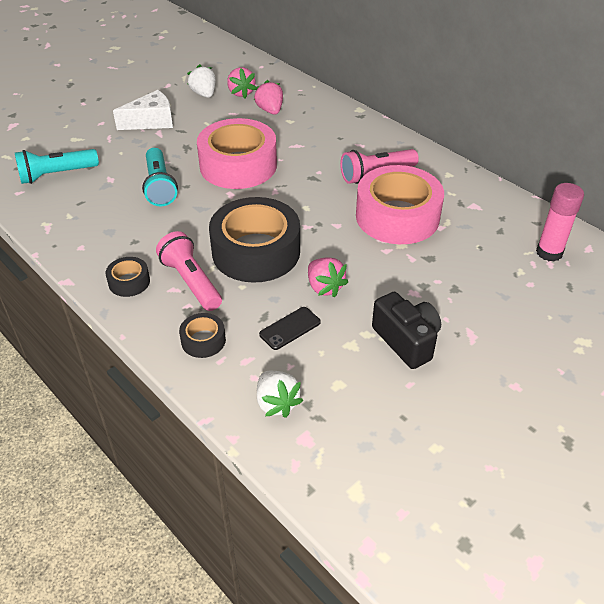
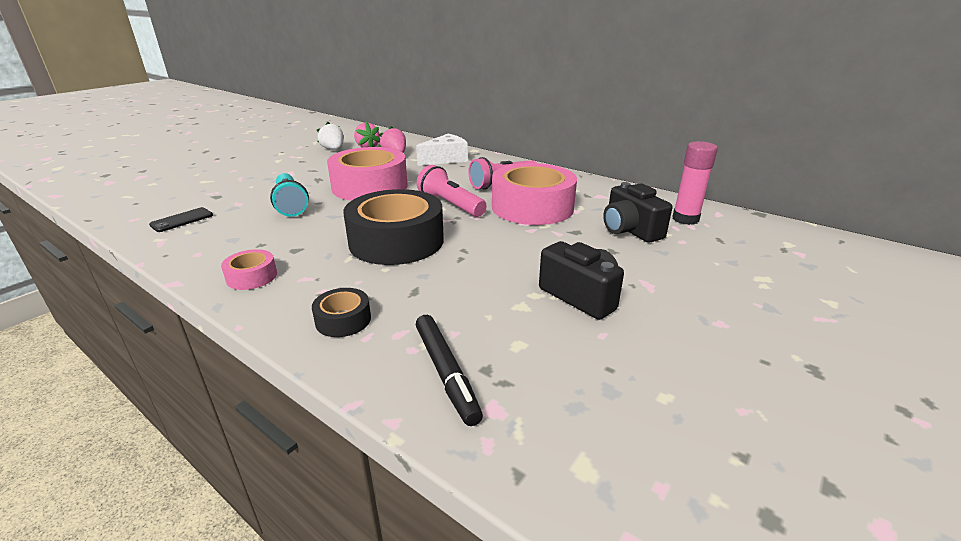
camera: 10 degrees left, 15 degrees down
(56, 175) = (180, 204): turquoise flashlight -> none
(129, 282) = (252, 277): black tape -> pink tape
(151, 121) = (283, 166): white cheese -> white cheese (446, 159)
(191, 282) = (326, 270): pink flashlight -> pink flashlight (450, 205)
(277, 403) = (446, 373): white strawberry -> black marker
(290, 328) = (446, 298): black phone -> black phone (182, 220)
(324, 287) = (476, 261): pink strawberry -> none
(484, 263) = (630, 230): none -> black camera

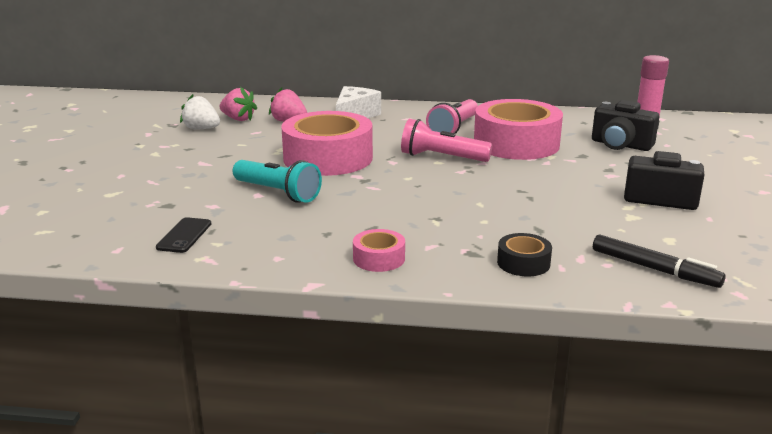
camera: 30 degrees left, 5 degrees down
(396, 241) = (452, 198): black tape -> none

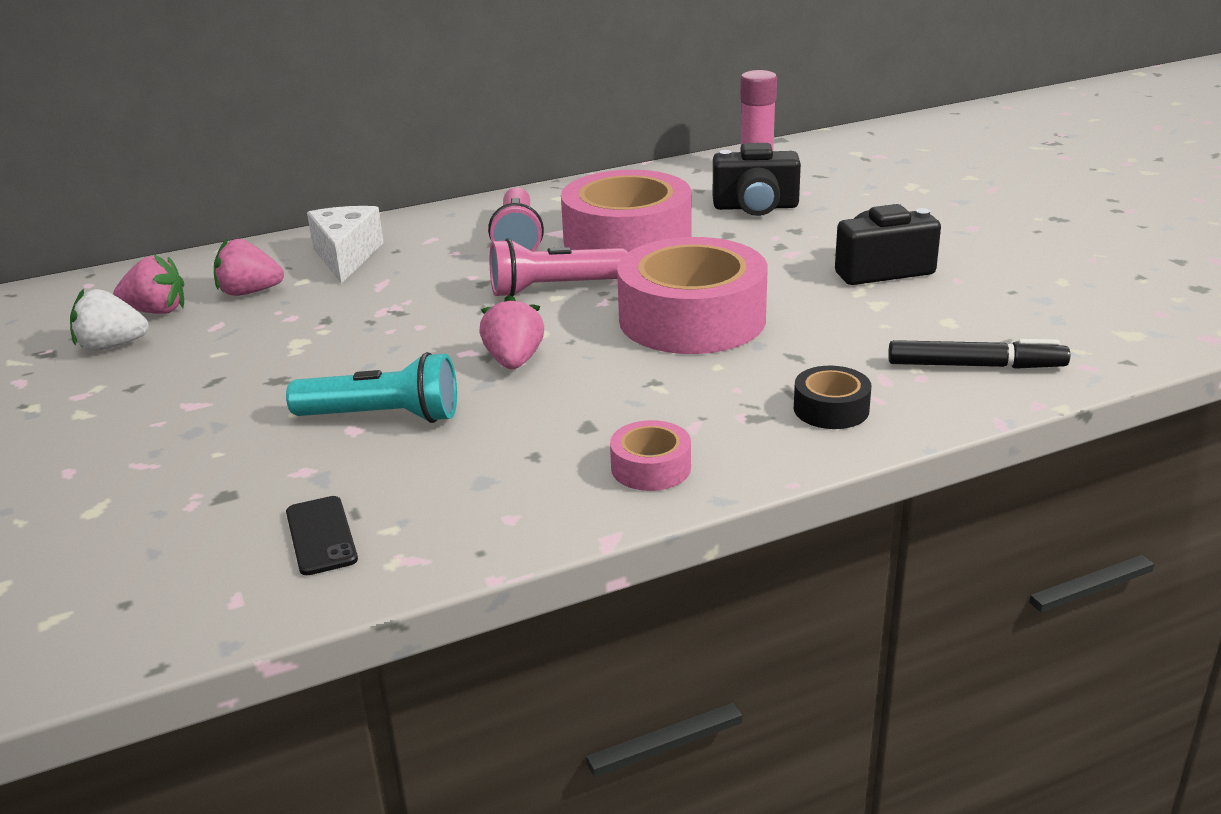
camera: 30 degrees left, 5 degrees up
(328, 158) = (390, 337): pink tape -> pink tape (692, 319)
(374, 186) = (514, 361): none -> pink strawberry

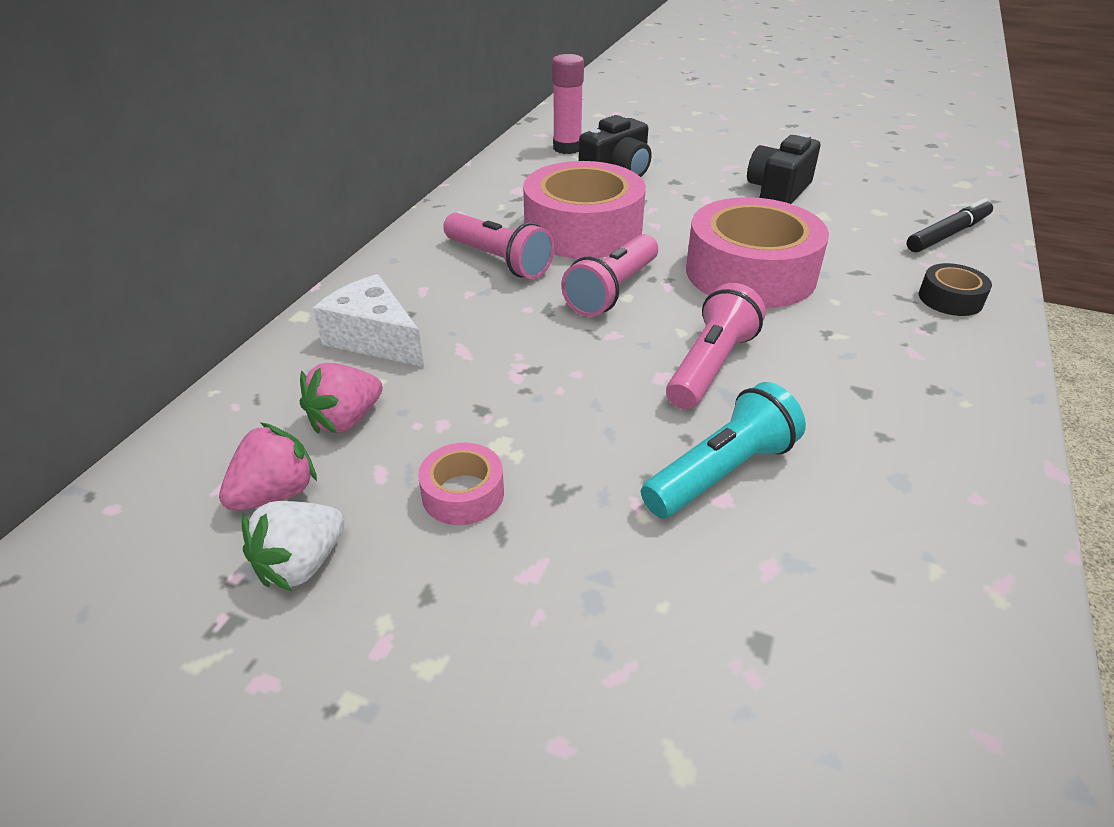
camera: 45 degrees left, 10 degrees up
(321, 536) = (911, 618): black phone -> none
(514, 361) = (710, 366): pink strawberry -> pink flashlight
(651, 468) = (960, 399): pink tape -> pink tape (463, 494)

